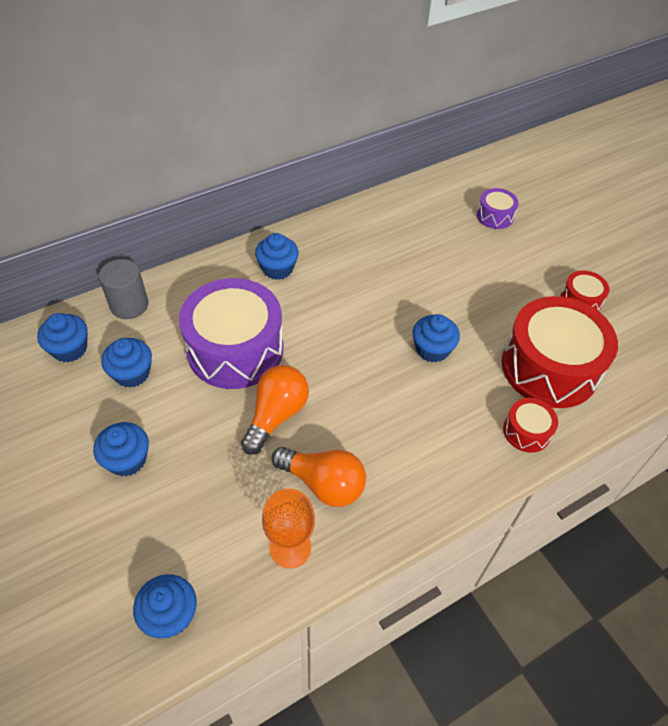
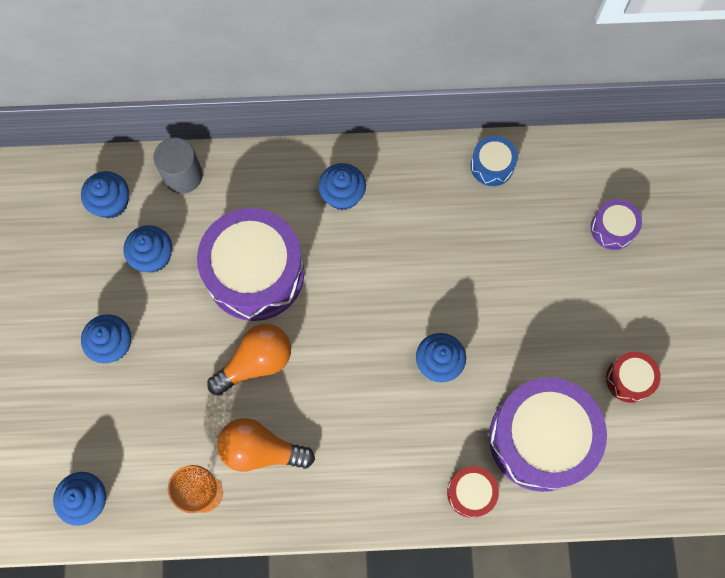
camera: 30 degrees right, 20 degrees up
(323, 483) = (261, 450): orange light bulb -> orange light bulb turned 135 degrees clockwise
(381, 211) = (492, 166): none -> blue drum
(549, 367) = (540, 439): red drum -> purple drum

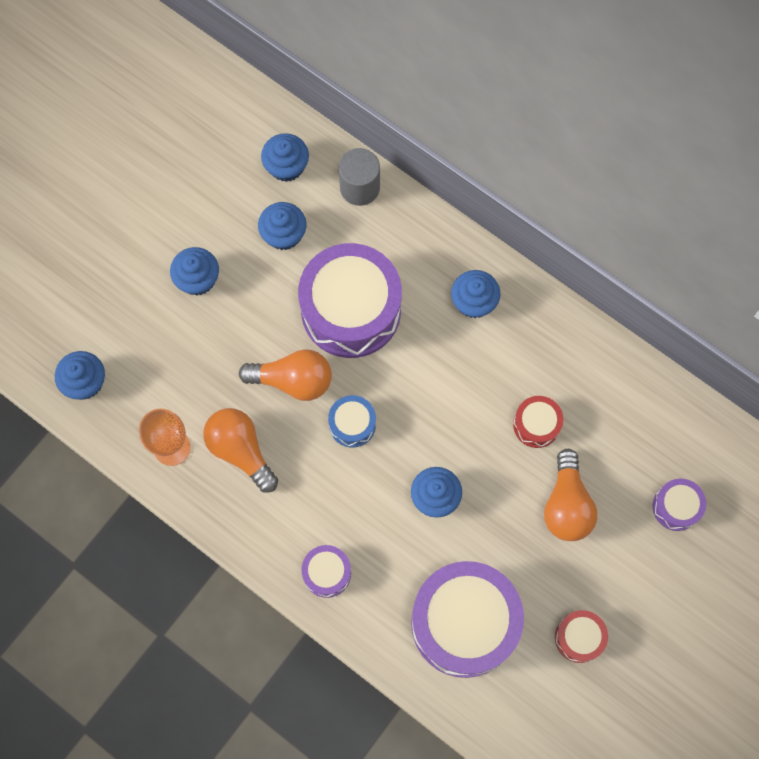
camera: 40 degrees right, 0 degrees up
(408, 488) = (327, 573): none -> purple drum
(471, 493) = (372, 617): red drum -> red drum (536, 425)
(492, 166) = (619, 374): blue drum -> blue drum (352, 424)
(537, 290) = (566, 505): none -> orange light bulb

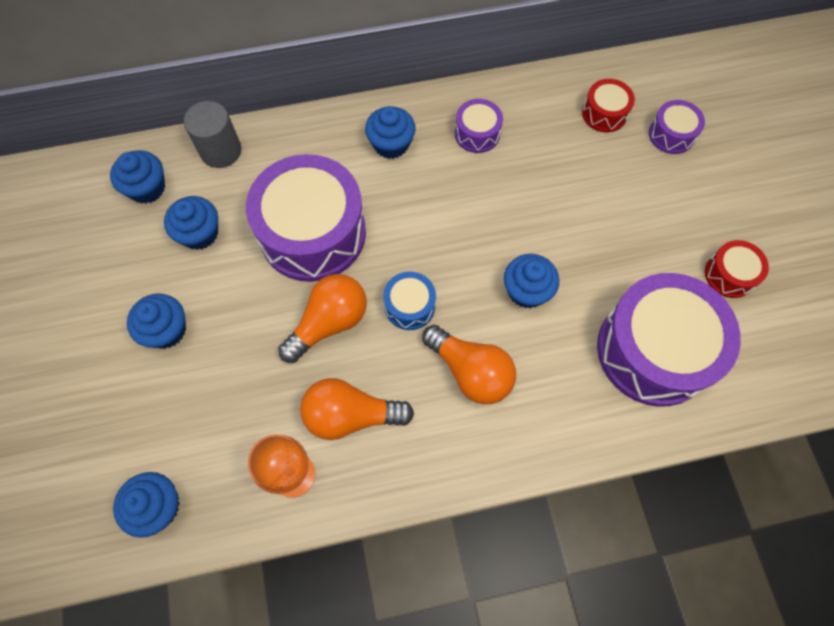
camera: 50 degrees left, 5 degrees down
(327, 573) = (523, 428): purple drum -> purple drum (477, 133)
(536, 425) = (528, 176): red drum -> red drum (604, 113)
(566, 505) = (611, 203): orange light bulb -> orange light bulb (470, 372)

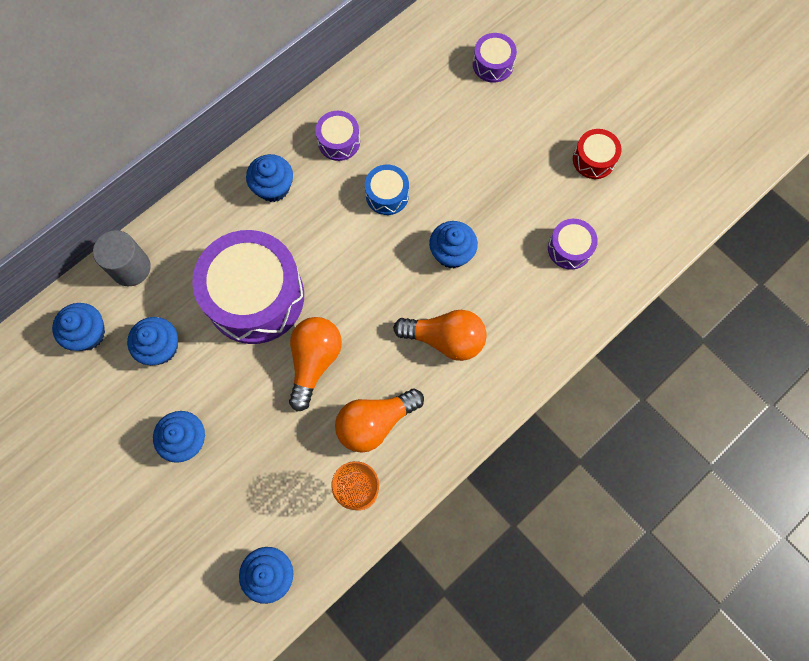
camera: 30 degrees left, 5 degrees up
(409, 306) = (369, 314): blue drum -> blue drum (387, 195)
(604, 113) = (431, 72): red drum -> none
(654, 350) = (569, 248): purple drum -> purple drum, size x0.46

